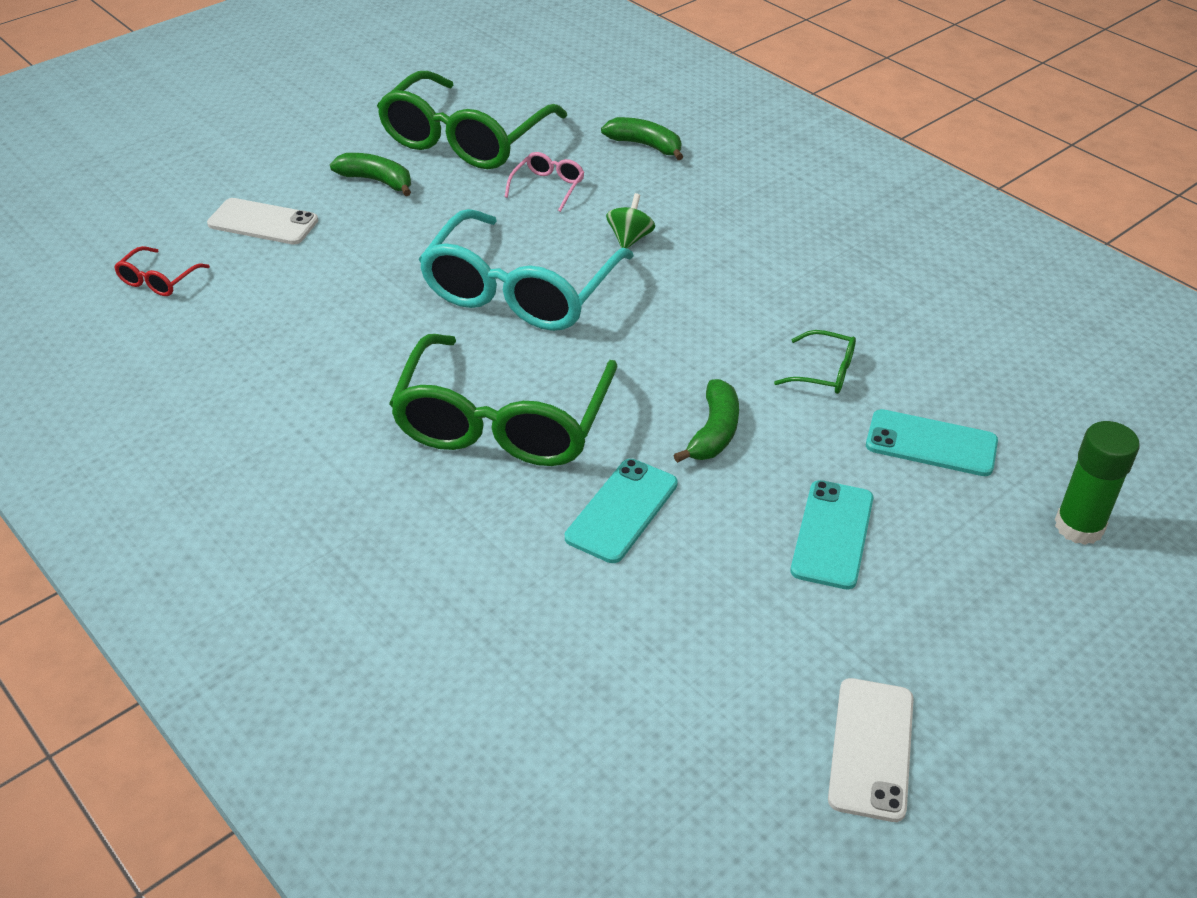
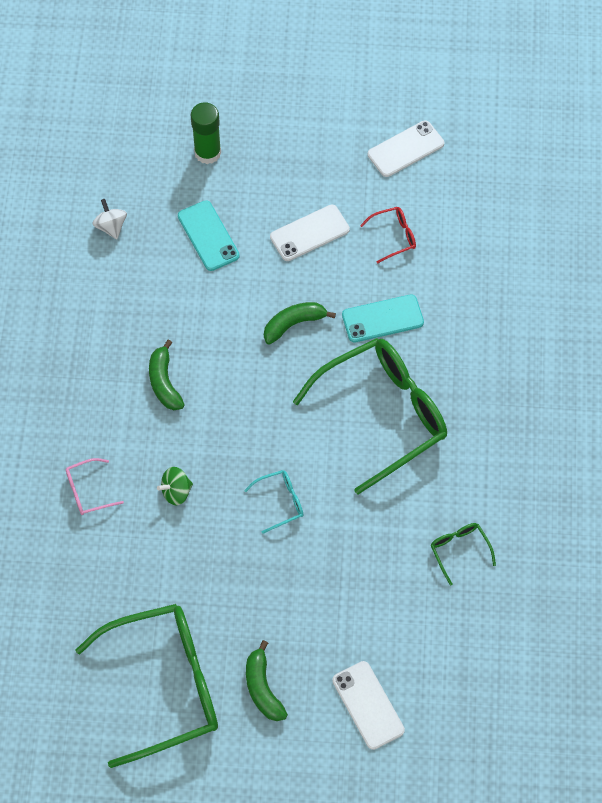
camera: 135 degrees left, 20 degrees up
(159, 280) = (471, 697): red glasses -> red glasses (393, 236)
(521, 290) = (280, 502): turquoise glasses -> turquoise glasses, size x0.41
(548, 187) = (169, 583): pink glasses -> pink glasses (88, 491)
(645, 145) = (65, 571): green banana -> green banana (164, 382)
(823, 372) = (200, 312): green glasses -> green glasses (459, 551)
(832, 534) = (309, 233): turquoise phone -> white phone
(1033, 377) = (111, 226): none -> white spinning top

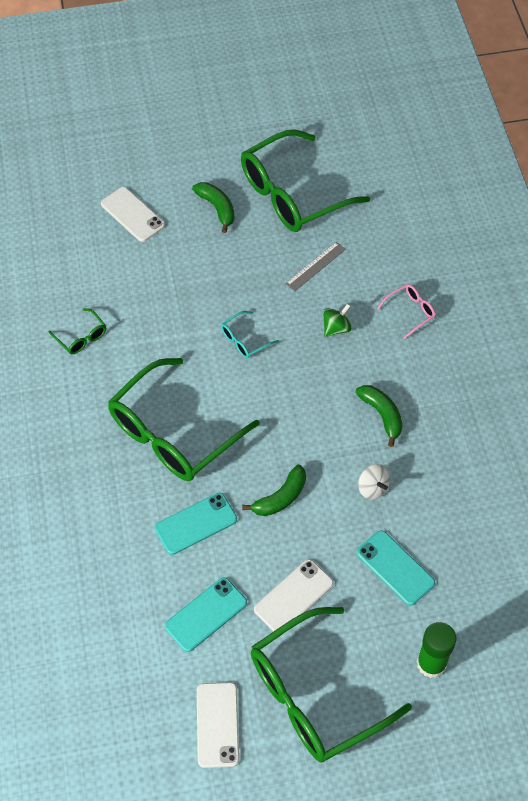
camera: 165 degrees right, 5 degrees down
(111, 226) = (496, 553): white spinning top -> white spinning top (372, 488)
(171, 576) = (315, 266): none -> grey ruler
(315, 152) = (316, 694): none -> green glasses
(393, 236) = (206, 614): red glasses -> turquoise phone
(405, 149) = (217, 724): white phone -> white phone turned 45 degrees counterclockwise

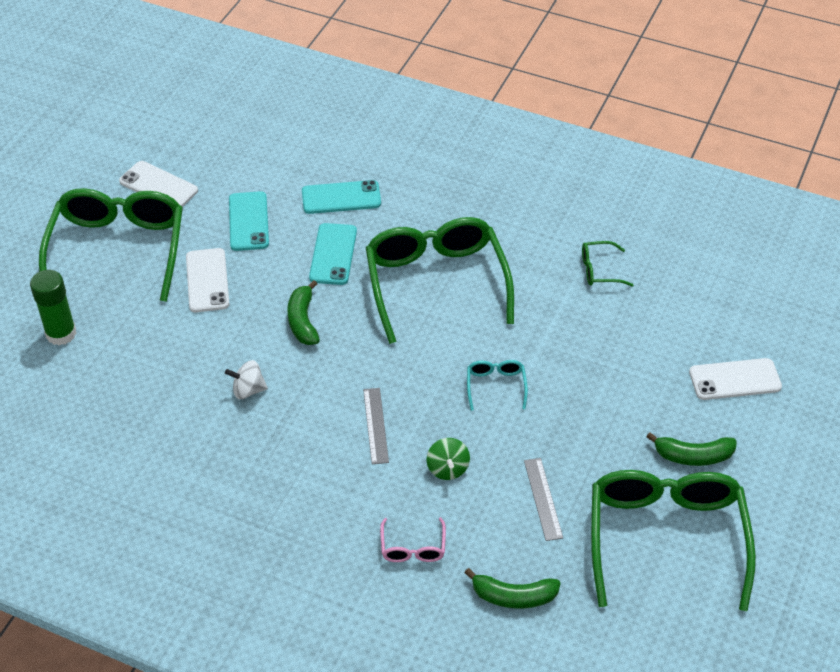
camera: 125 degrees right, 10 degrees down
(336, 389) = (376, 425): none -> grey ruler
(382, 415) = (314, 444): green banana -> green banana (513, 596)
(395, 568) = (161, 360): turquoise phone -> turquoise phone (341, 198)

